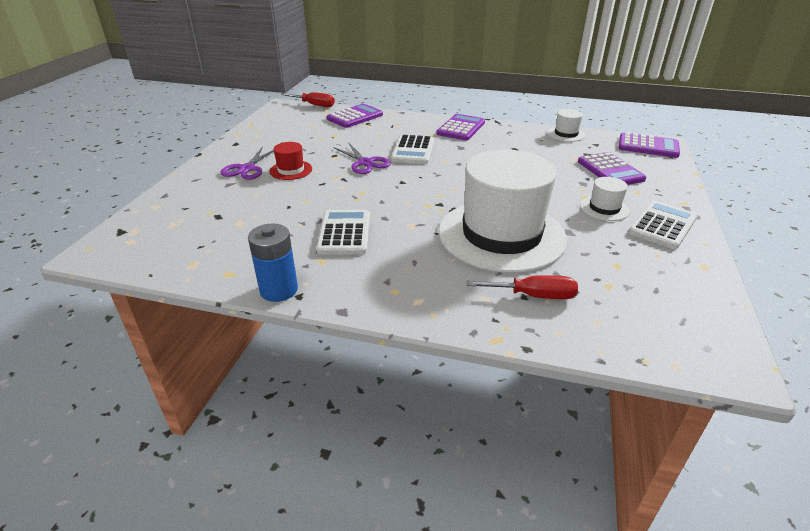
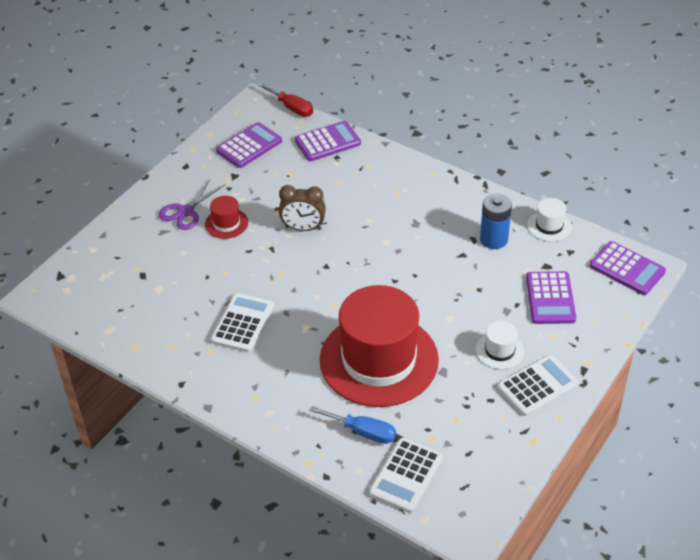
camera: 20 degrees right, 10 degrees up
(279, 290) = (168, 374): blue battery -> blue battery (493, 239)
(365, 163) = (303, 228): purple scissors -> brown clock
(413, 150) = (361, 218): white calculator -> white calculator (406, 475)
(461, 128) = (435, 189): purple calculator -> purple calculator (249, 146)
(501, 235) = (379, 360): white hat -> red hat
(534, 296) = (363, 432): red screwdriver -> blue screwdriver

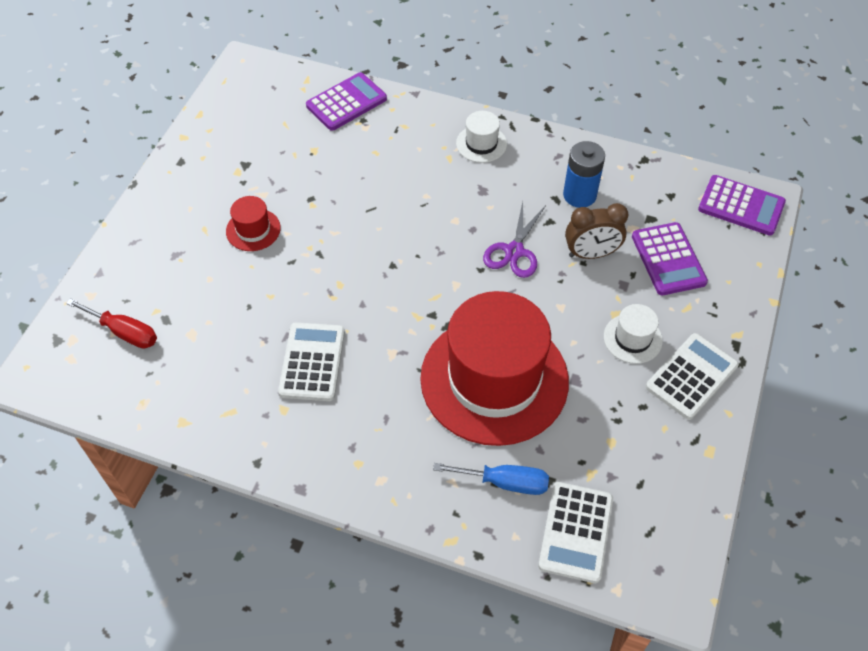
camera: 15 degrees left, 10 degrees up
(185, 211) = (197, 223): purple scissors -> purple scissors (514, 251)
(249, 146) = (252, 122): purple calculator -> none
(291, 108) = (290, 65): red screwdriver -> red screwdriver (124, 332)
(303, 228) = (350, 220): brown clock -> brown clock (591, 254)
(549, 226) = (637, 167): white hat -> white hat (481, 144)

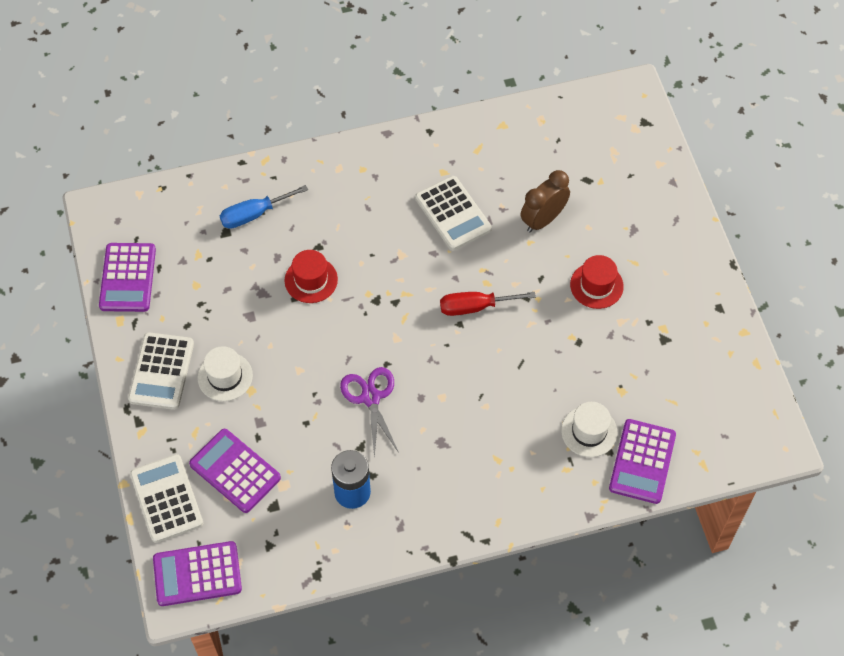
camera: 145 degrees right, 5 degrees up
(124, 332) = (605, 154): red screwdriver -> red screwdriver (475, 307)
(481, 144) = (480, 494): white hat -> white hat (589, 431)
(494, 379) = (311, 280): red hat -> red hat, size x0.41
(575, 532) = (186, 211): white calculator -> white calculator (167, 499)
(591, 254) = (304, 435): brown clock -> brown clock (543, 220)
(680, 492) = (127, 278): none -> purple calculator

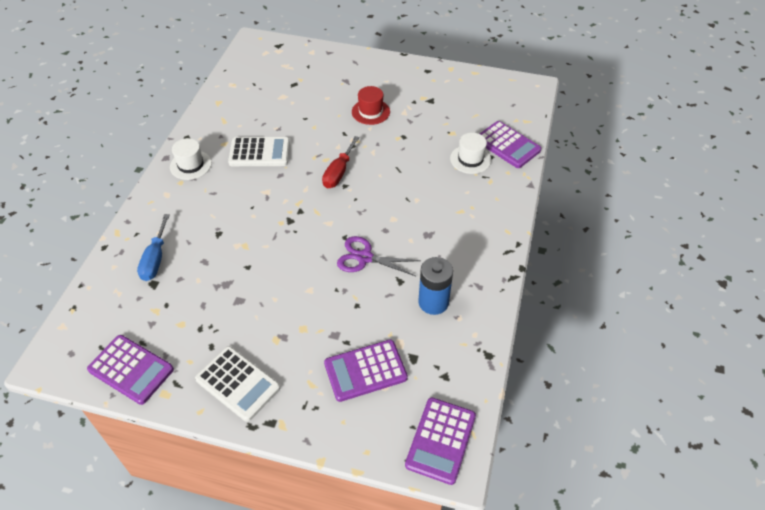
camera: 60 degrees left, 10 degrees down
(167, 499) = (357, 433): white calculator -> none
(225, 376) = (277, 340): white hat -> white hat (190, 165)
(311, 280) = (241, 249): red hat -> none
(543, 220) = (303, 114): brown clock -> none

